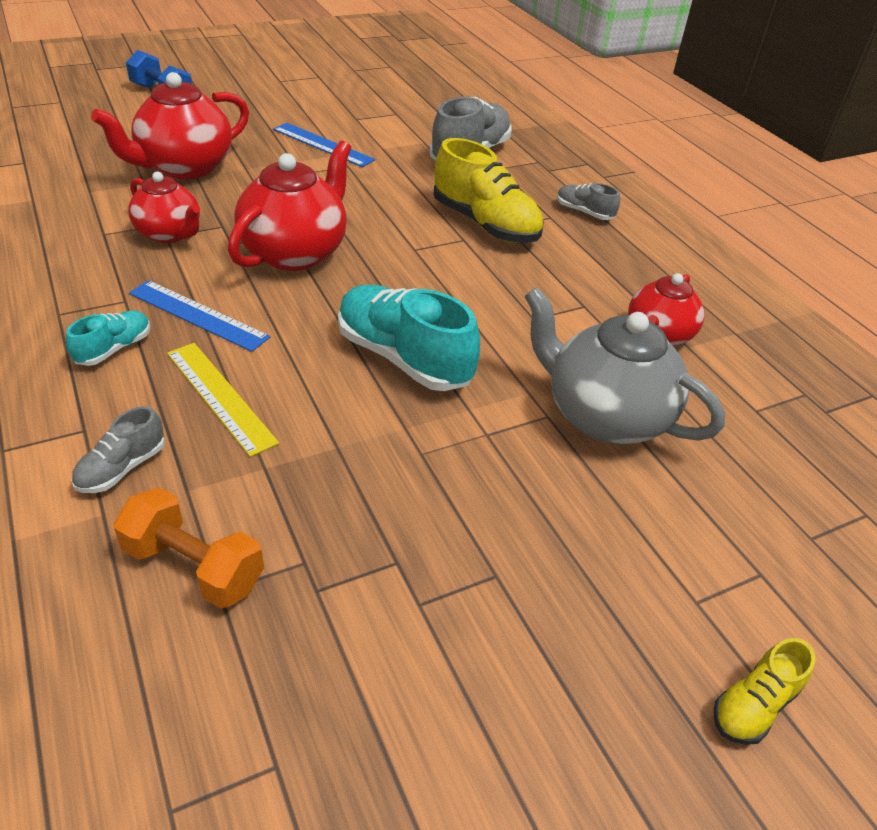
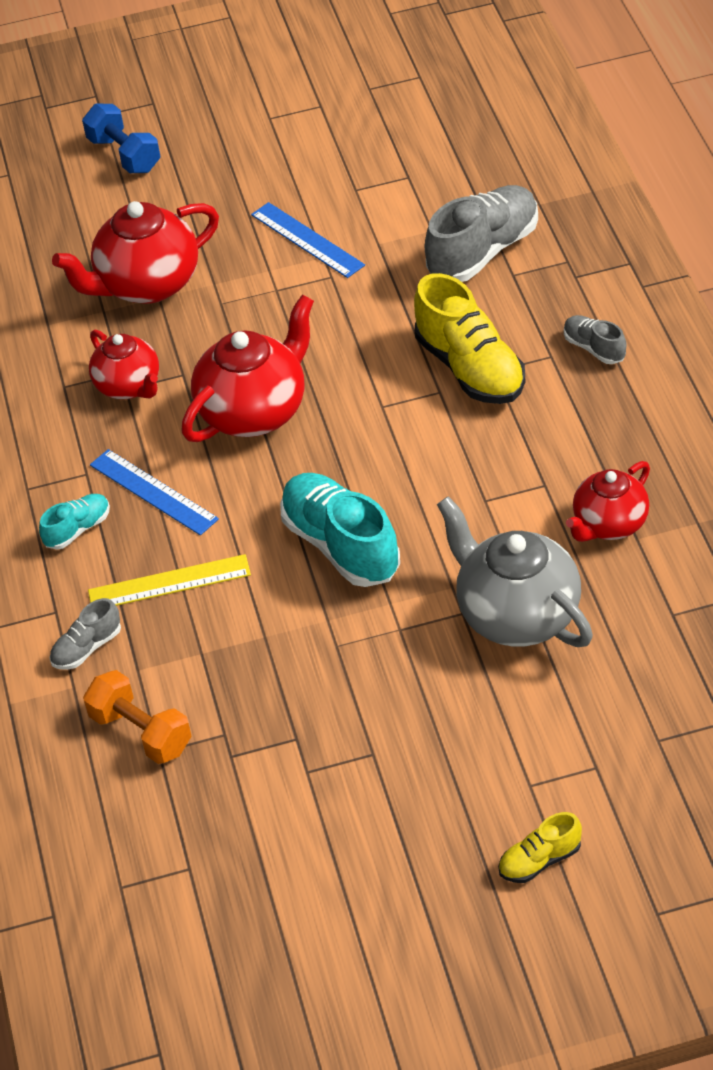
camera: 20 degrees right, 5 degrees up
(220, 396) = (169, 582): yellow ruler -> yellow ruler turned 75 degrees counterclockwise

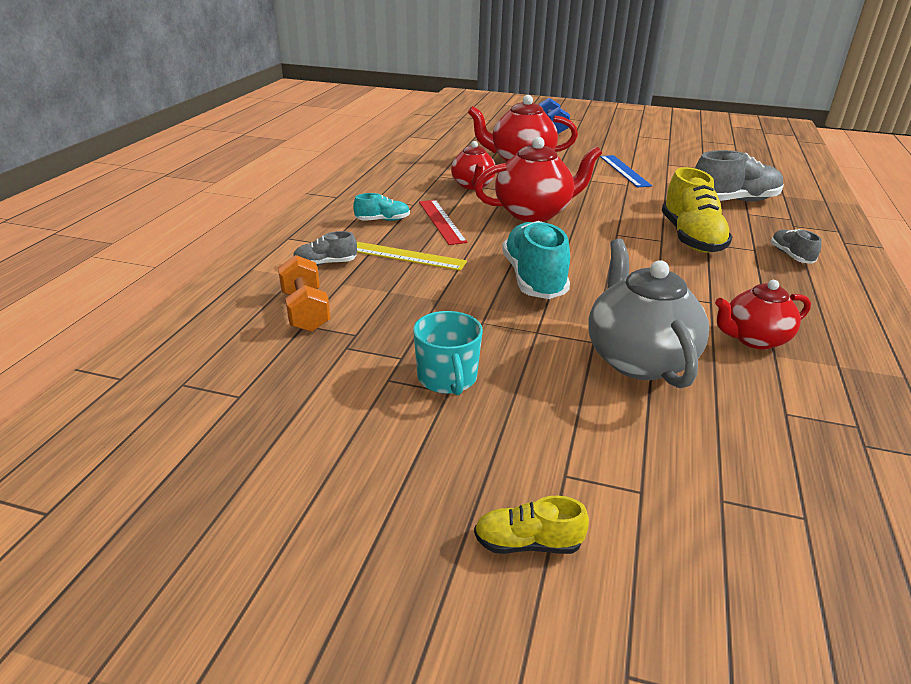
camera: 25 degrees right, 15 degrees down
(153, 492) = (441, 221): blue ruler -> red ruler
(360, 739) = (447, 378): none -> turquoise mug

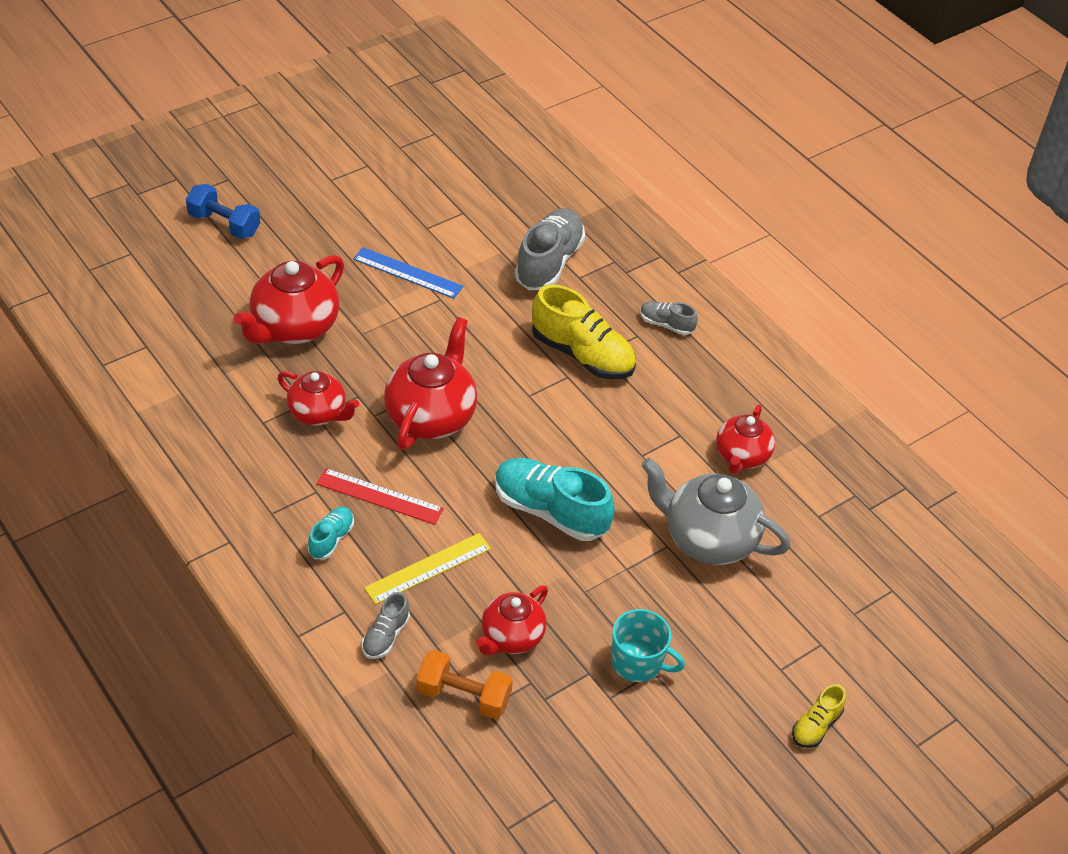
camera: 55 degrees left, 15 degrees up
(389, 309) = (511, 637): none -> red teapot

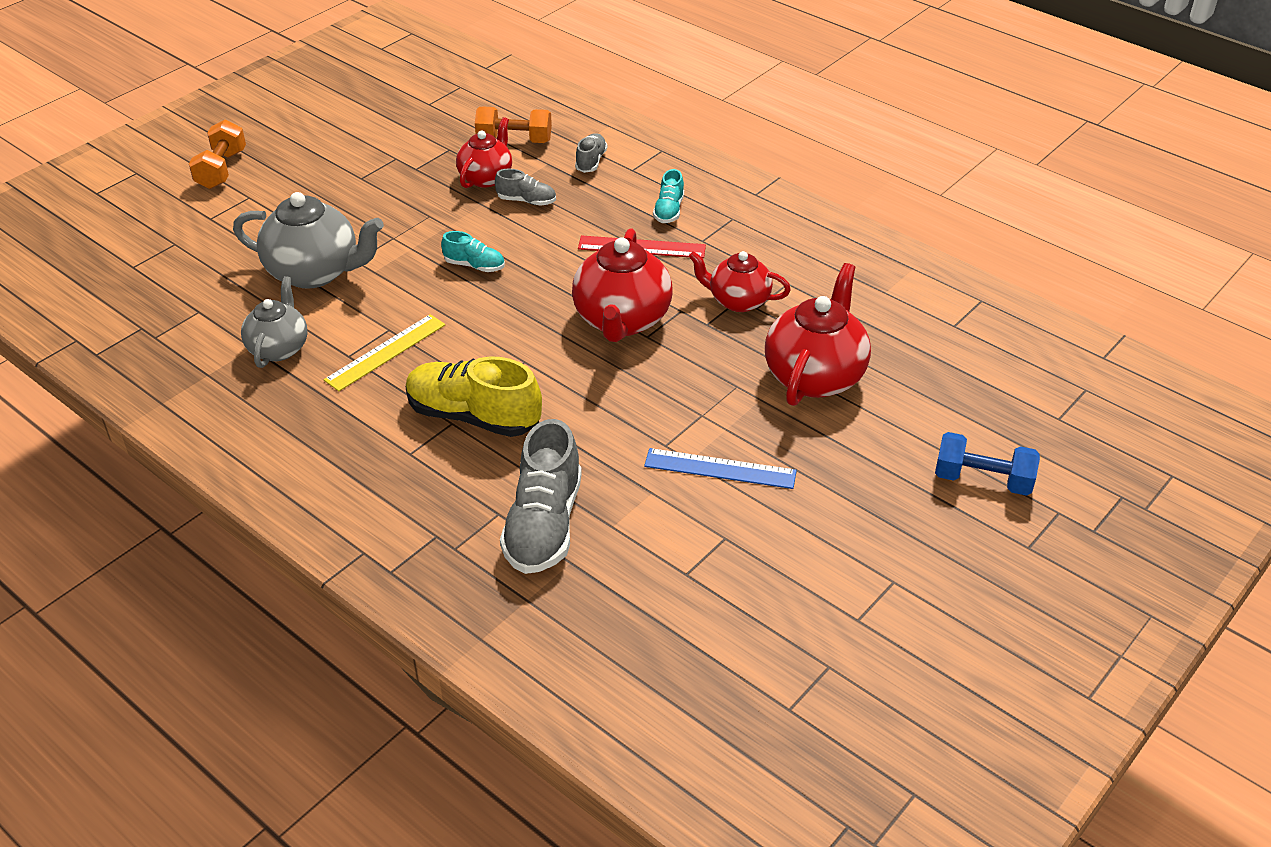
camera: 170 degrees right, 5 degrees down
(428, 568) = (574, 207): yellow ruler -> yellow ruler (386, 352)
(550, 511) = (474, 265): turquoise shoe -> turquoise shoe, size x0.50
(638, 662) = (374, 181): turquoise mug -> none
(666, 324) = (374, 475): grey shoe -> grey shoe (526, 201)
(741, 457) = (279, 348): red teapot -> grey teapot
(816, 726) = (221, 169): yellow shoe -> orange dumbbell

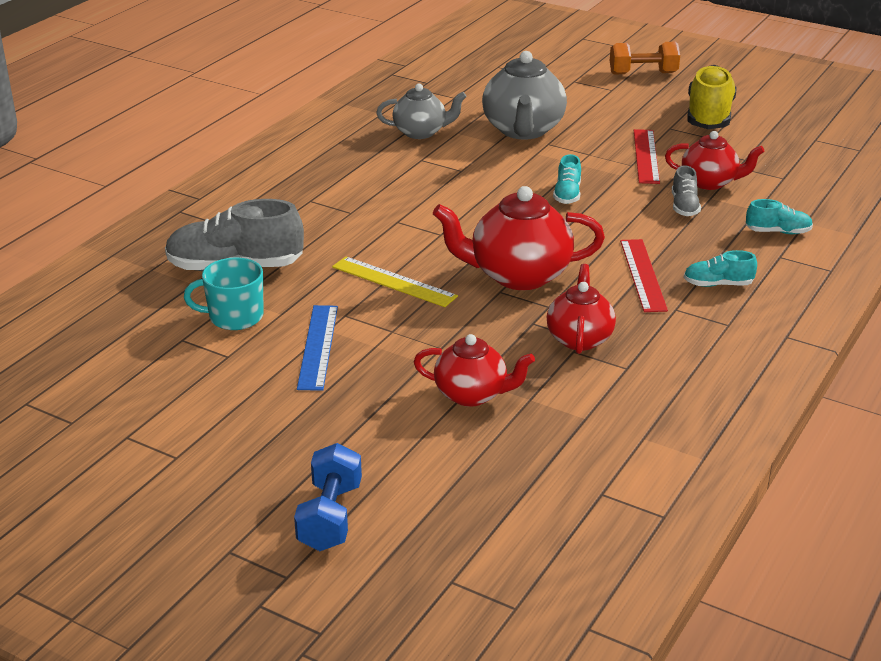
camera: 80 degrees right, 10 degrees down
(386, 352) = (430, 173): yellow ruler -> yellow ruler (393, 282)
(415, 203) = (645, 156): none -> red ruler
(473, 416) = (361, 220): yellow shoe -> yellow shoe (709, 116)
(514, 140) = (785, 188): orange dumbbell -> none
(591, 161) = (778, 232): grey shoe -> turquoise shoe
(650, 529) = (234, 317): none -> turquoise mug
(815, 376) = (472, 394): red teapot -> red teapot, size x0.63

